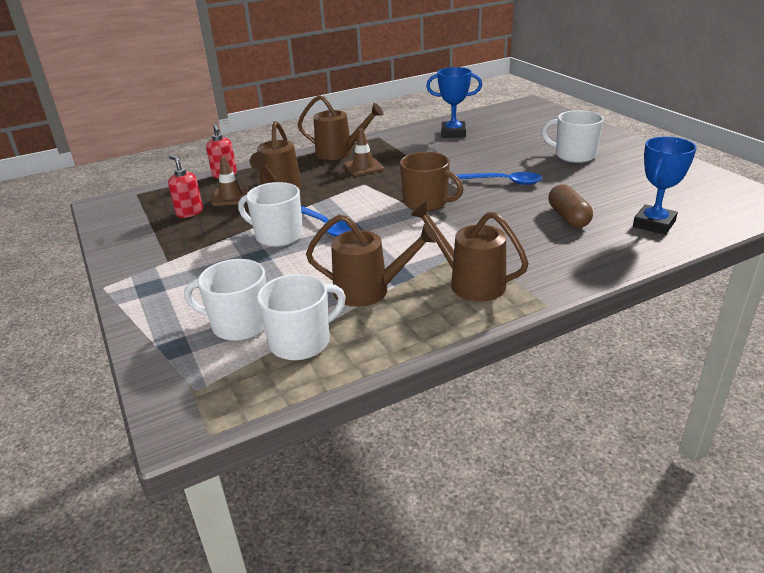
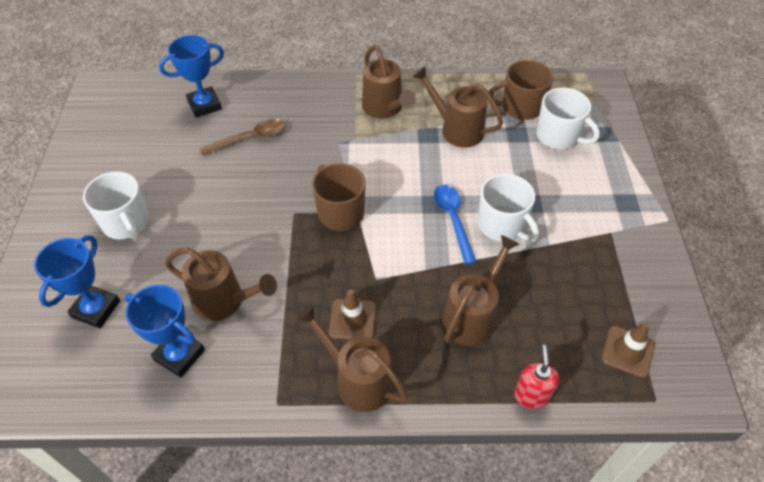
camera: 155 degrees left, 20 degrees up
(189, 212) = (586, 314): red soap dispenser -> none
(230, 197) = (533, 327): brown traffic cone -> brown traffic cone (627, 351)
(301, 342) = (520, 107): white mug -> brown mug
(455, 151) = (225, 301): none -> brown watering can
(504, 182) = (242, 211): blue spoon -> none
(526, 130) = (96, 309): none -> blue trophy
(568, 217) = (250, 138): brown capsule -> brown spoon

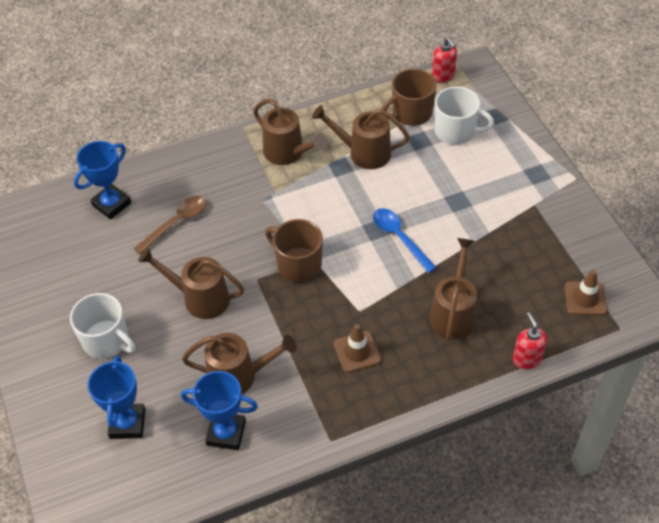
camera: 20 degrees left, 0 degrees up
(357, 379) = (385, 397): brown watering can -> brown watering can (199, 298)
(502, 225) = (443, 228): white mug -> none
(568, 83) = (443, 76): none -> red soap dispenser

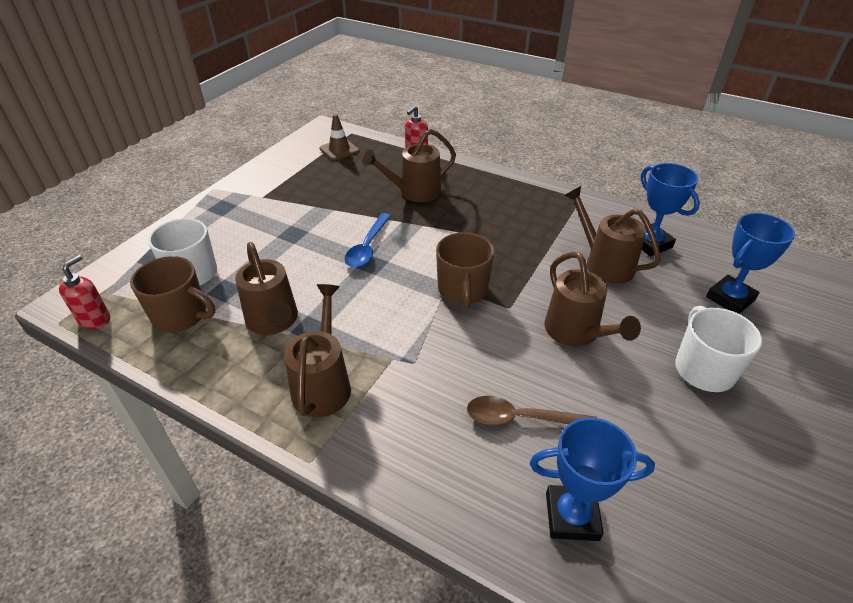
camera: 130 degrees left, 10 degrees down
(357, 352) = (502, 218): brown traffic cone -> none

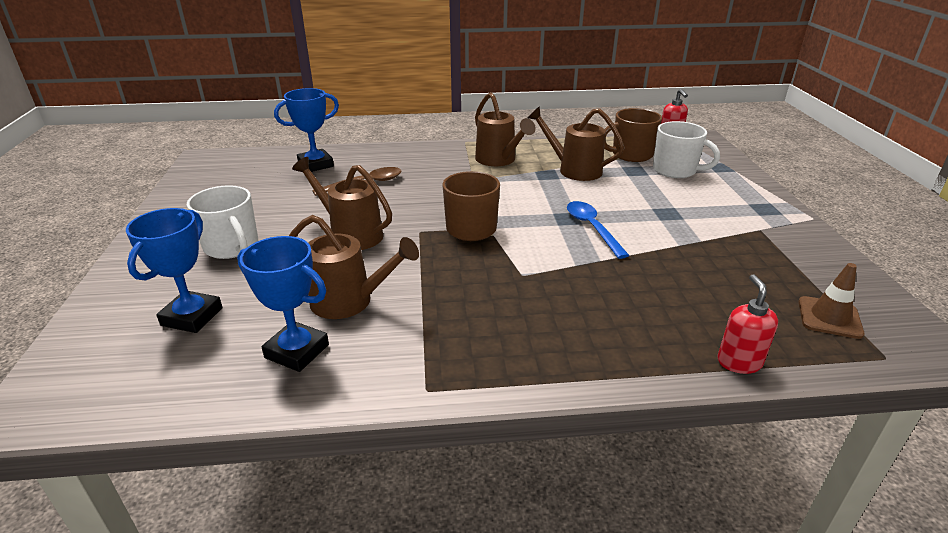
camera: 145 degrees right, 10 degrees down
(414, 192) = (641, 298): brown watering can -> none

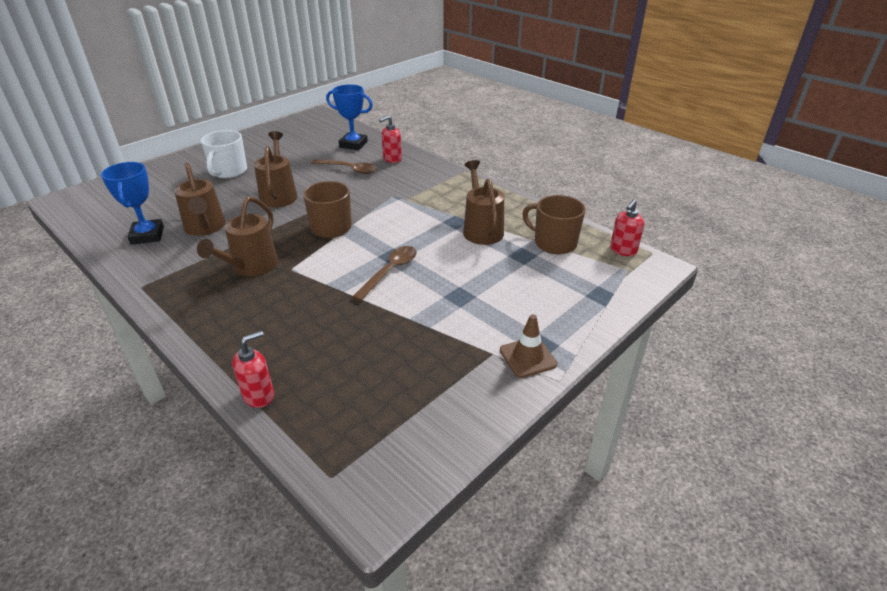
camera: 50 degrees right, 5 degrees up
(192, 317) = (155, 195): blue trophy -> none
(384, 159) = (392, 159): none -> red soap dispenser
(499, 160) = (452, 195): brown watering can -> brown watering can (251, 267)
(592, 228) = (390, 271): blue spoon -> brown spoon
(675, 170) = (555, 274): white mug -> none
(829, 317) = (368, 430): brown traffic cone -> brown traffic cone (527, 357)

